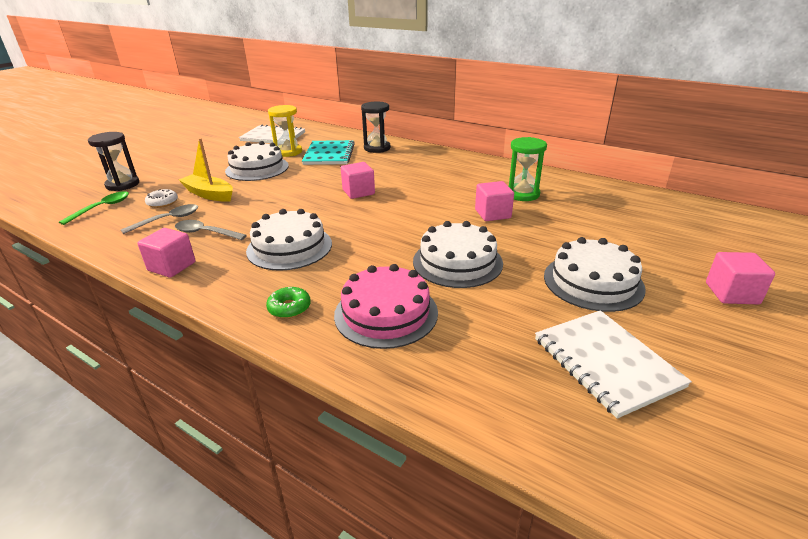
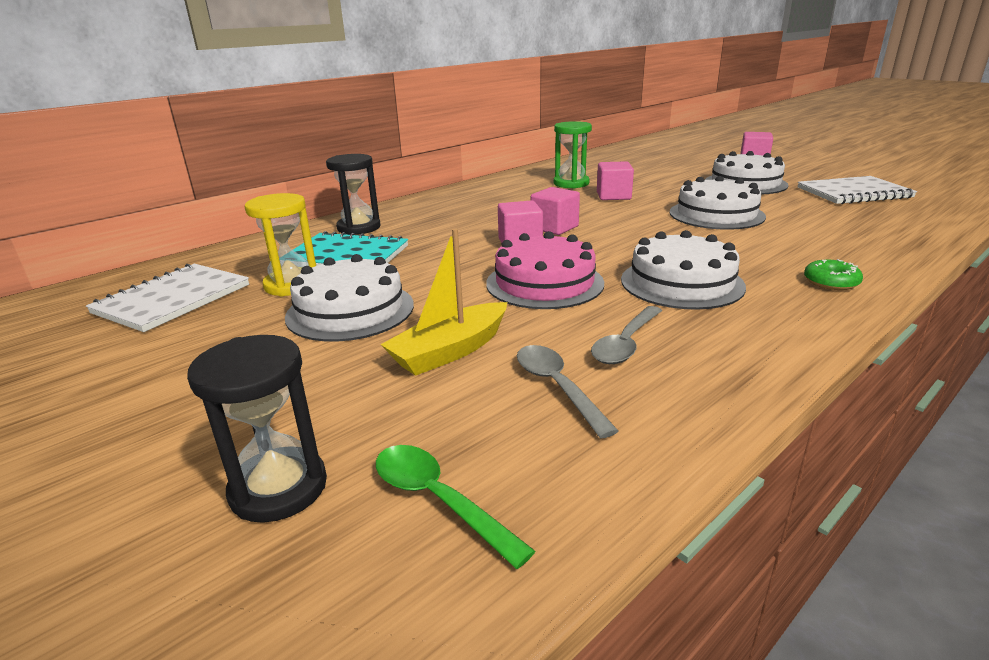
camera: 75 degrees left, 5 degrees down
(162, 203) = (460, 403): white donut -> none
(172, 266) = (746, 364): pink cube -> pink cube (554, 228)
(386, 313) = (821, 243): pink cake -> pink cake (544, 283)

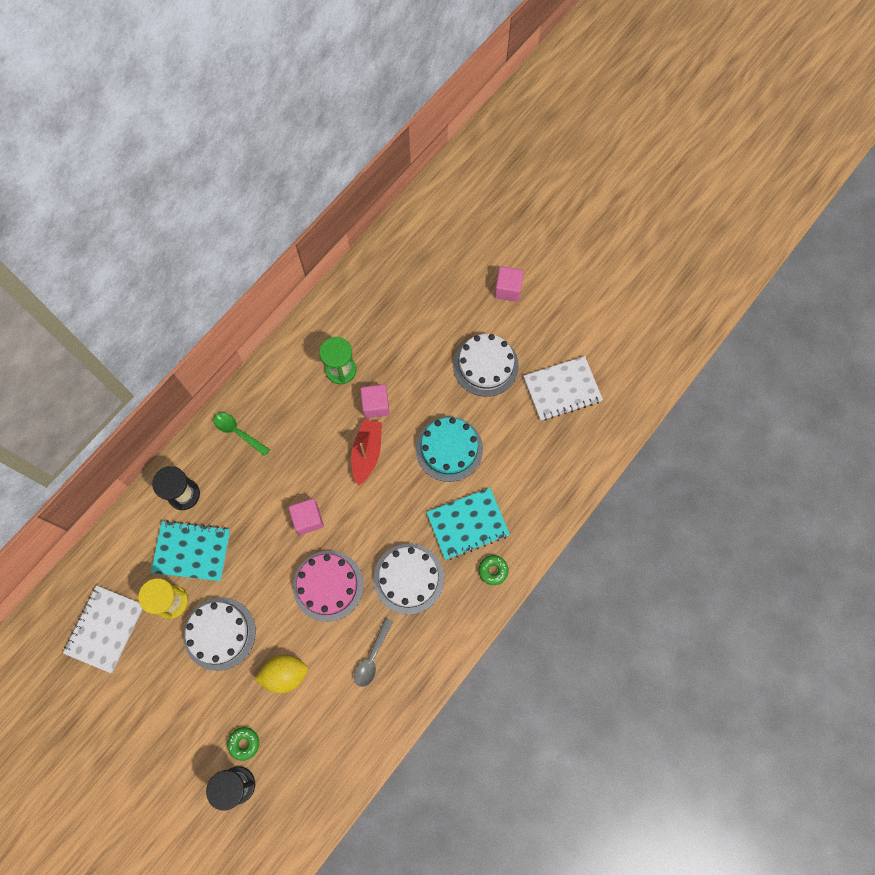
camera: 10 degrees left, 45 degrees up
(330, 425) = (244, 743): none -> green donut
(438, 500) = (299, 783): green spoon -> green spoon (238, 432)
(450, 351) = (285, 674): yellow boat -> yellow lemon
(554, 228) = (330, 486): pink cube -> none
(557, 387) = (339, 702): grey spoon -> none
(604, 214) = (367, 453): none -> red boat
(716, 214) = (449, 449): white cake -> turquoise cake
(766, 252) = (467, 524): none -> turquoise notebook

